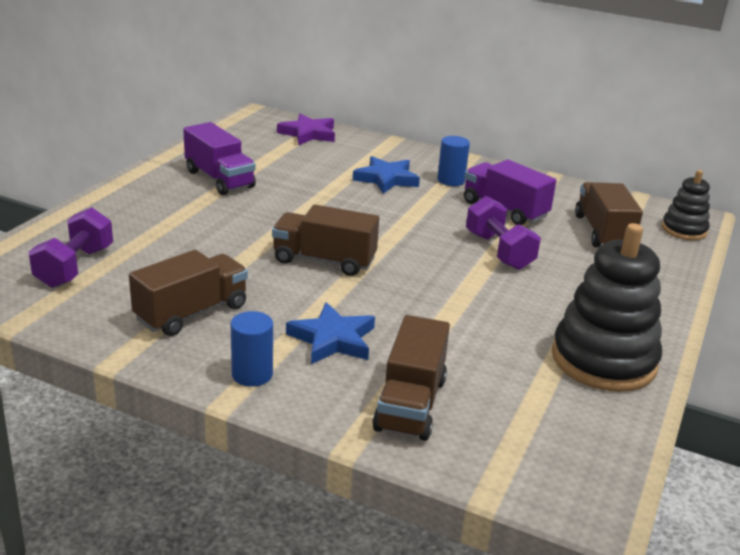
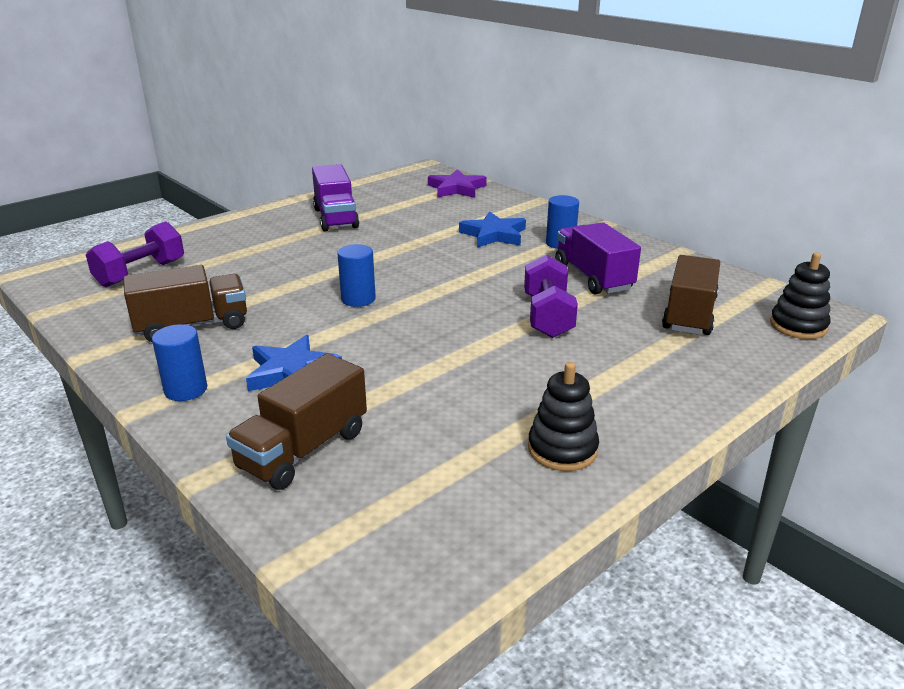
camera: 25 degrees right, 0 degrees up
(324, 260) = (358, 299): brown truck -> blue cylinder
(603, 360) = (562, 449): black stacking toy -> black stacking toy, size x0.55

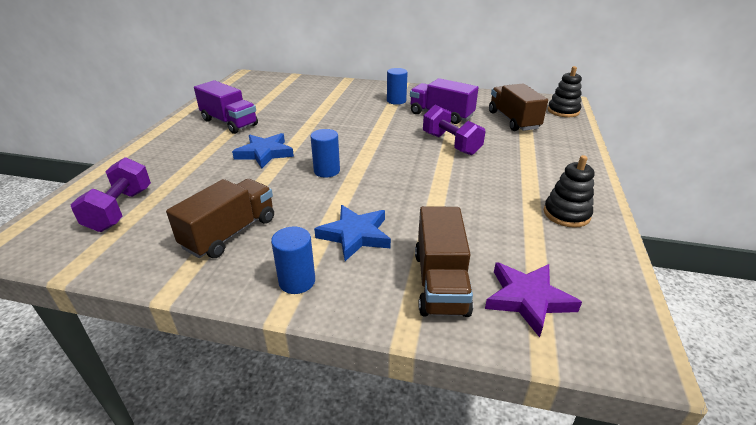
camera: 35 degrees left, 5 degrees up
(456, 188) = (286, 83): purple star -> purple star (527, 299)
(494, 235) = (351, 106): blue star -> blue star (264, 153)

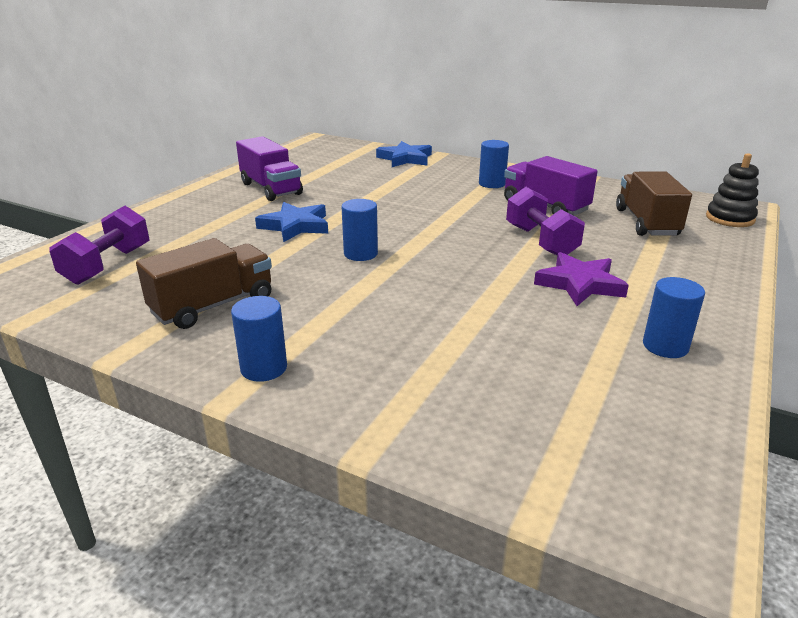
camera: 15 degrees right, 5 degrees down
(355, 235) = (359, 329): blue star -> blue star (405, 158)
(440, 282) = (441, 399): brown truck -> none
(527, 299) = (552, 439): purple star -> purple star (580, 284)
(566, 214) = (665, 346): black stacking toy -> blue cylinder

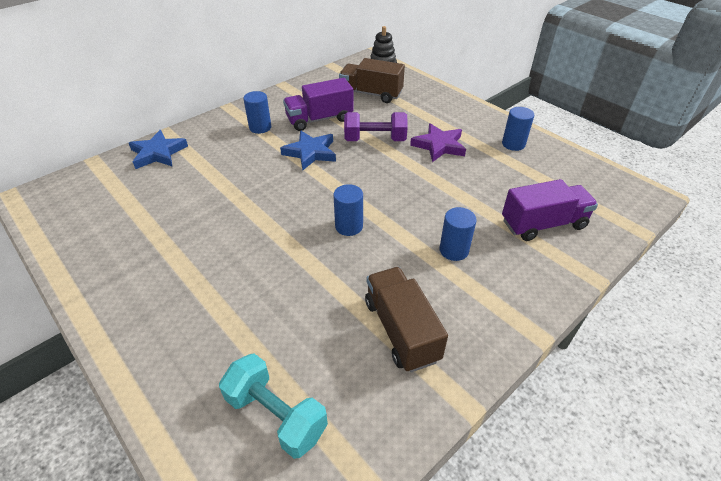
camera: 70 degrees left, 15 degrees up
(108, 265) = (276, 415): purple dumbbell -> turquoise dumbbell
(264, 368) = (502, 309): blue cylinder -> blue cylinder (454, 250)
(271, 189) = (157, 257): purple truck -> purple truck (543, 224)
(295, 226) = (268, 254): blue star -> blue star (310, 153)

